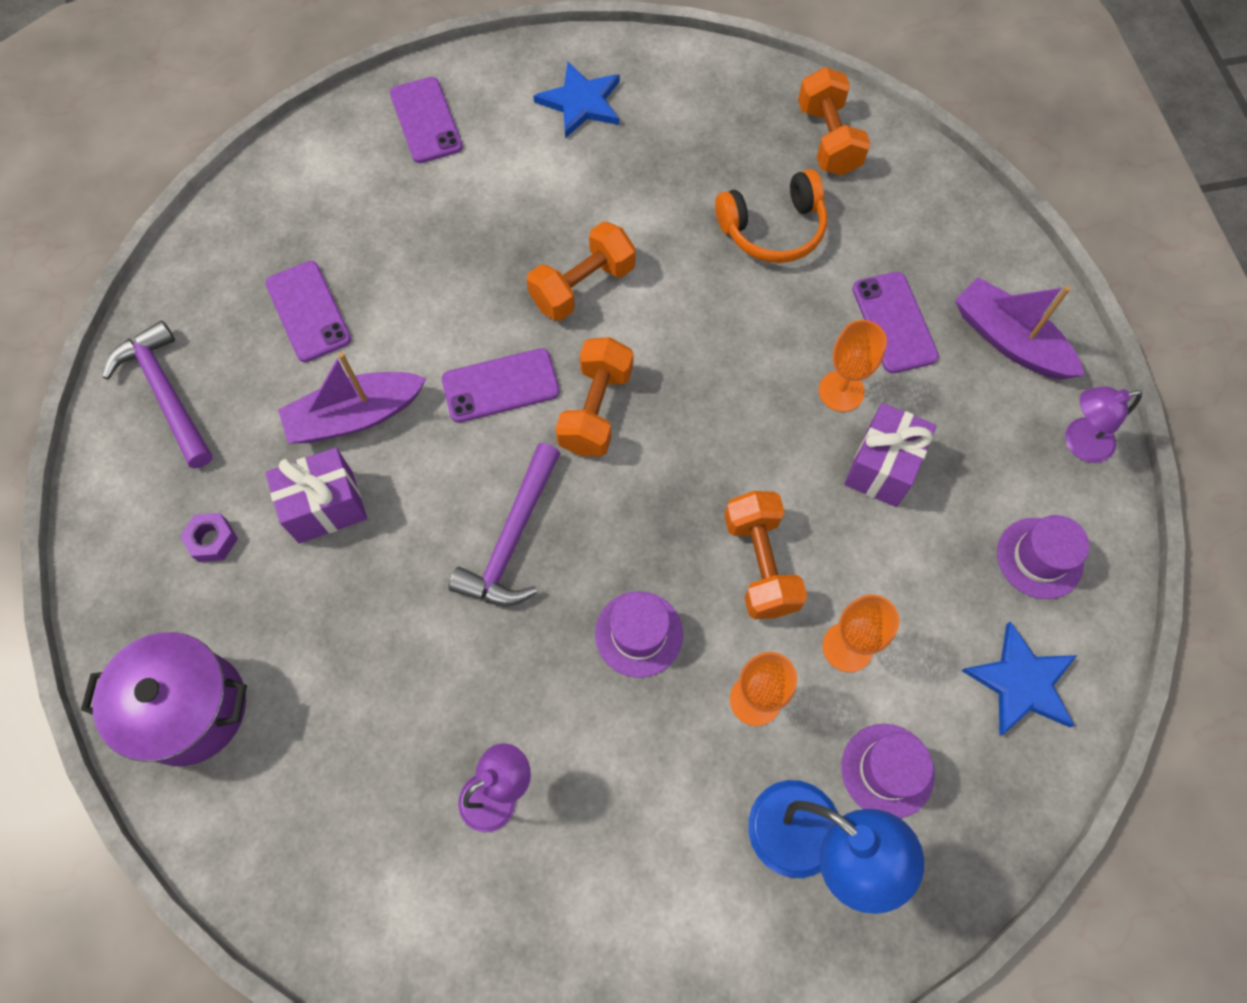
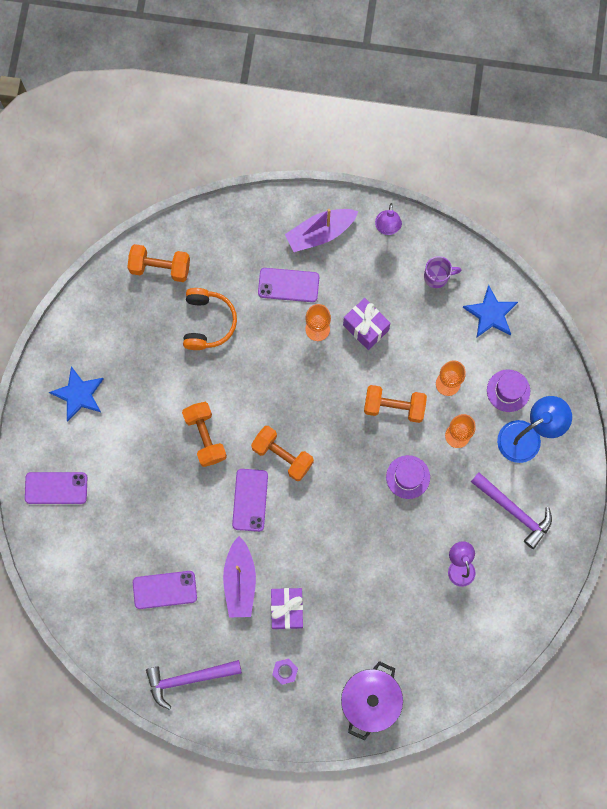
camera: 70 degrees left, 10 degrees up
(512, 539) = (338, 521): purple hammer -> purple hammer (514, 511)
(1039, 558) = (437, 276): purple hat -> purple mug

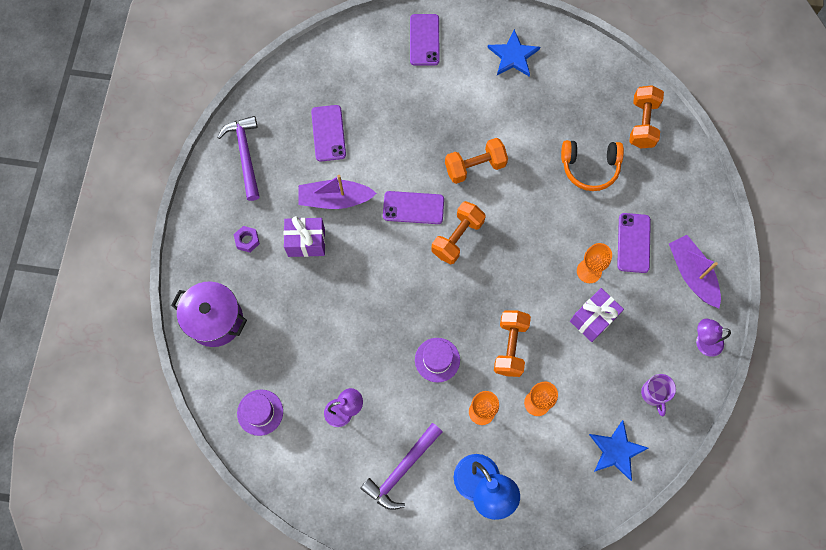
camera: 90 degrees right, 5 degrees down
(508, 390) = (532, 467): purple hat -> purple hat (260, 412)

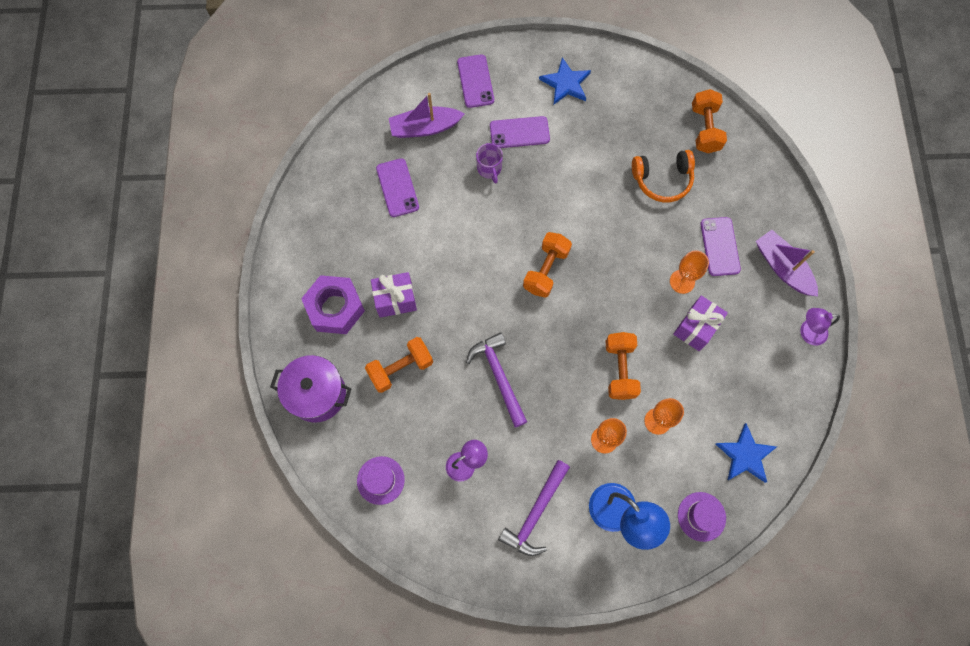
camera: 10 degrees left, 0 degrees up
(245, 155) = (317, 223): purple hammer -> purple hammer (499, 376)
(247, 240) = (335, 308): purple nut -> purple nut, size x2.25
(335, 199) = (416, 252): purple boat -> purple boat (425, 128)
(413, 208) = (496, 248): purple phone -> purple phone (519, 132)
(437, 360) = (549, 395): purple hat -> purple hat (701, 516)
(475, 166) = (549, 197): orange dumbbell -> orange dumbbell (401, 368)
(654, 394) = (770, 392): purple mug -> purple mug (489, 169)

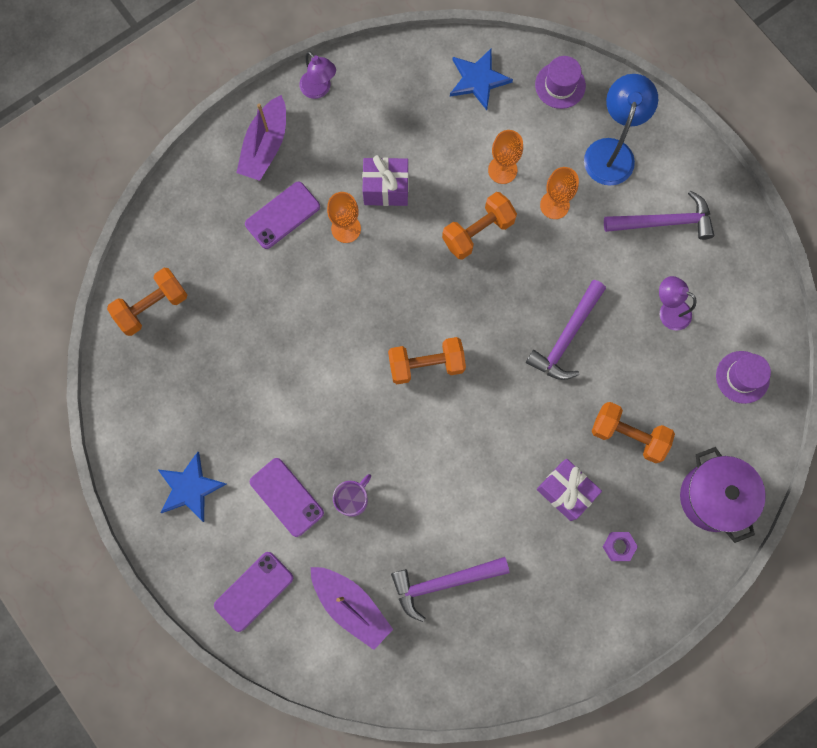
camera: 125 degrees left, 5 degrees up
(335, 308) = (618, 546): purple nut -> purple nut, size x0.44
(397, 188) = (443, 582): purple phone -> purple hammer
(662, 180) = (244, 313): orange headphones -> none

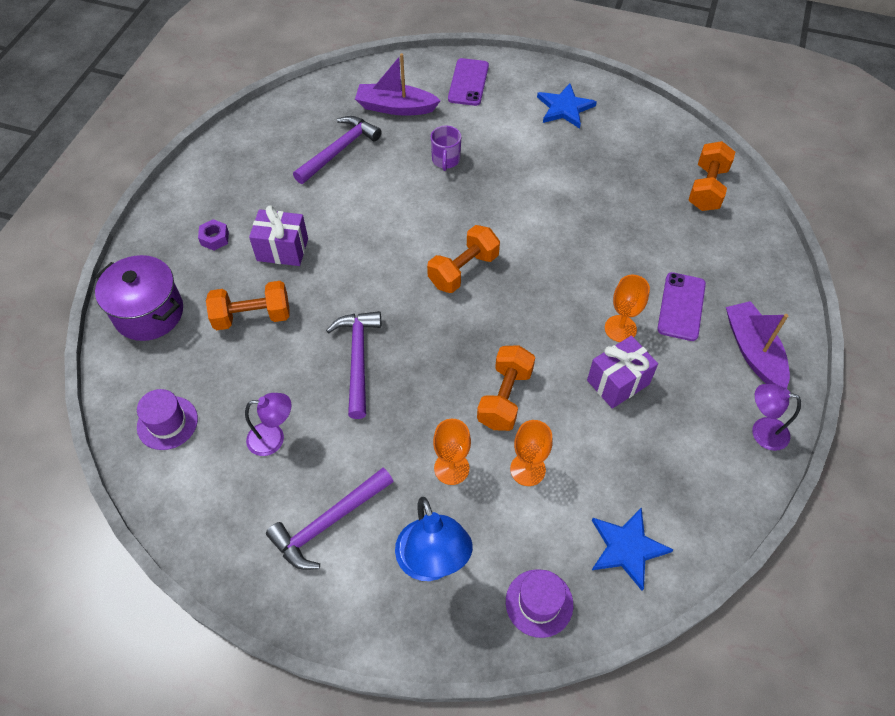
camera: 145 degrees right, 20 degrees down
(286, 497) = (494, 137): purple phone -> none

